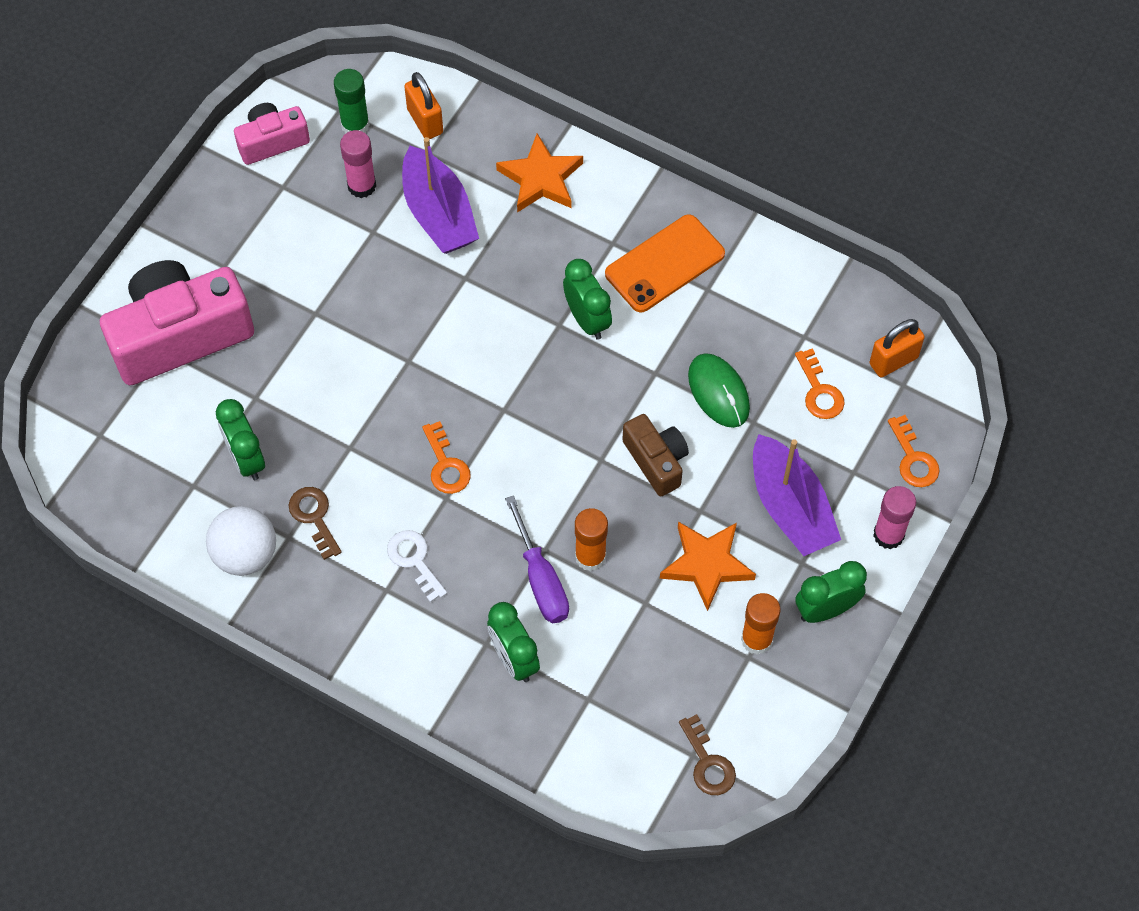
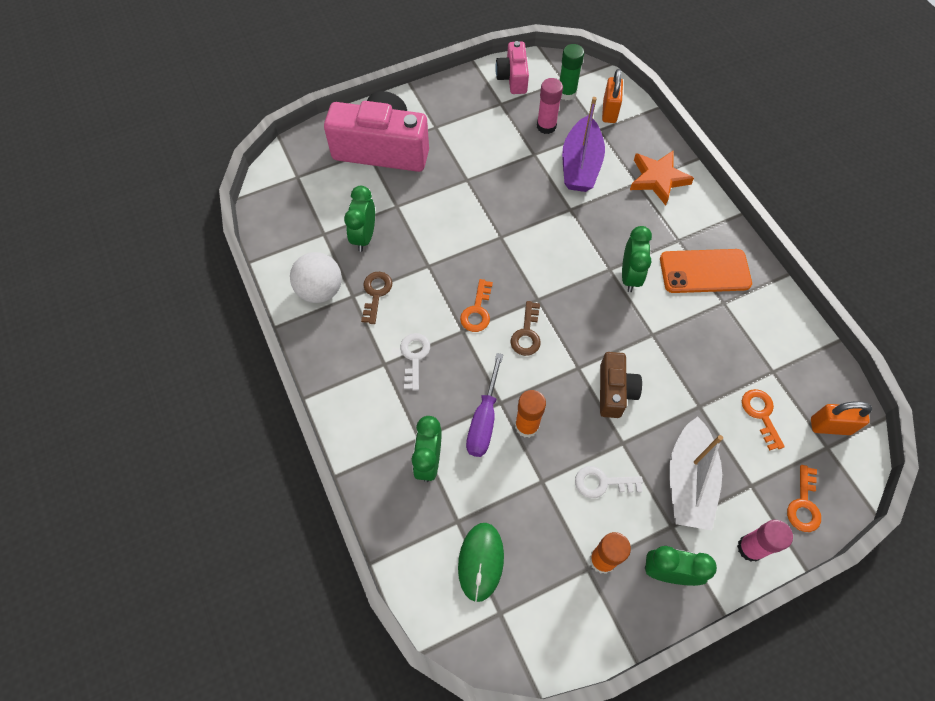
camera: 35 degrees right, 0 degrees up
(272, 141) = (513, 77): pink camera -> pink camera turned 105 degrees counterclockwise
(707, 564) = (602, 483): orange star -> white key
(708, 763) = (506, 627): brown key -> brown key (526, 333)
(718, 392) = (688, 372): green mouse -> green mouse (481, 561)
(790, 507) = (688, 481): purple boat -> white boat
(819, 391) = (761, 414): orange key -> orange key turned 150 degrees clockwise

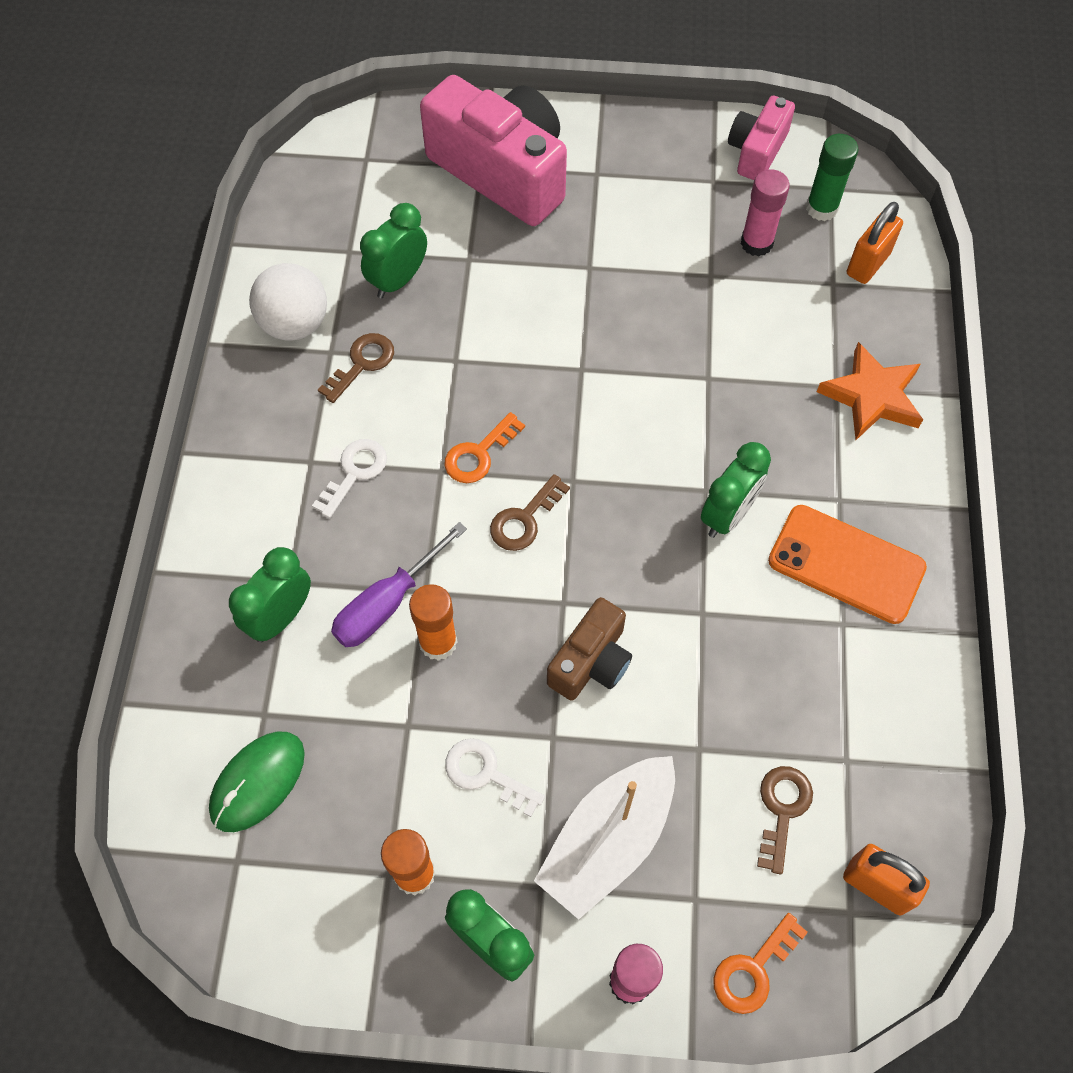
camera: 30 degrees right, 0 degrees up
(580, 165) = (768, 322): purple boat -> none
(761, 414) = (782, 810): orange key -> brown key

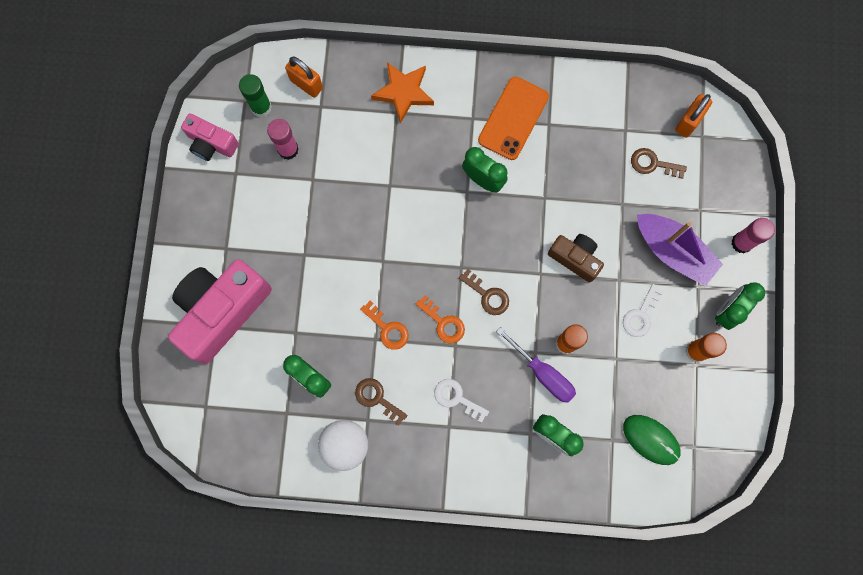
camera: 90 degrees left, 15 degrees up
(607, 841) = (673, 252): white boat -> purple boat
(753, 970) = (732, 184): orange key -> orange key (387, 329)

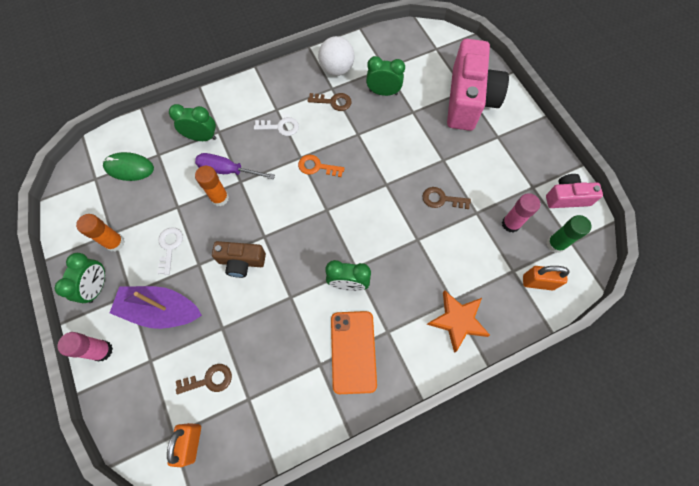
camera: 150 degrees right, 10 degrees down
(387, 329) = (353, 144): orange key -> none
(487, 295) = (295, 200): brown key -> brown key (441, 199)

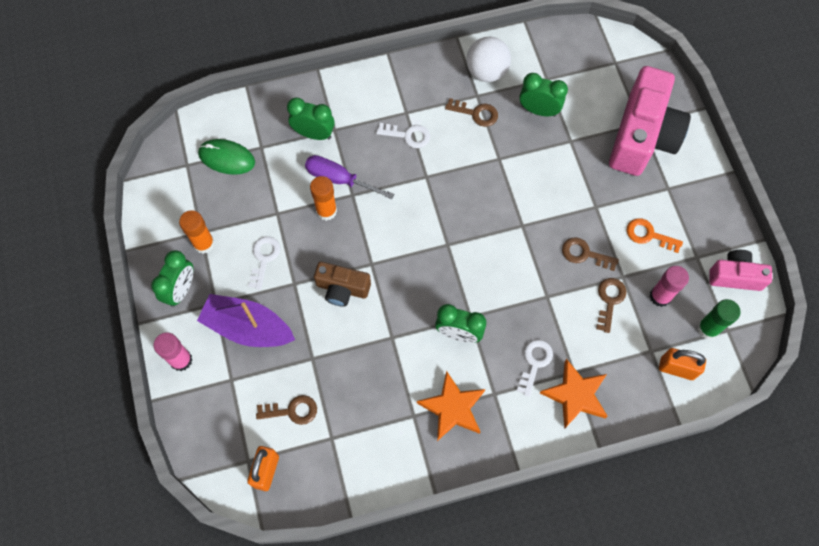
camera: 10 degrees right, 0 degrees up
(317, 167) = (444, 191): orange key -> orange key (648, 235)
(353, 351) = (452, 408): orange phone -> orange star
(417, 298) = (534, 363): none -> white key
(470, 234) = (609, 300): none -> brown key

